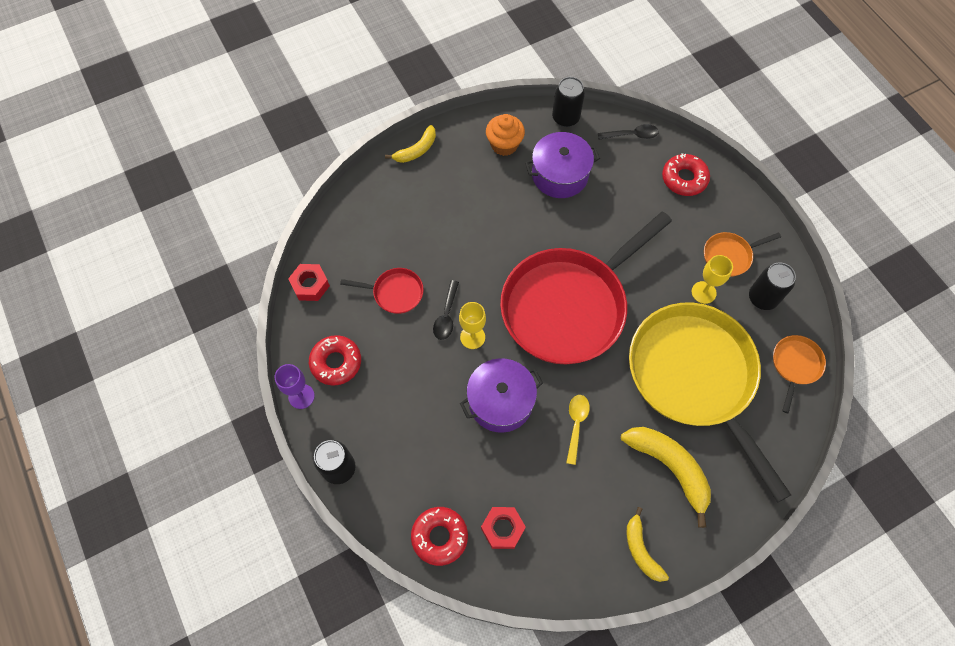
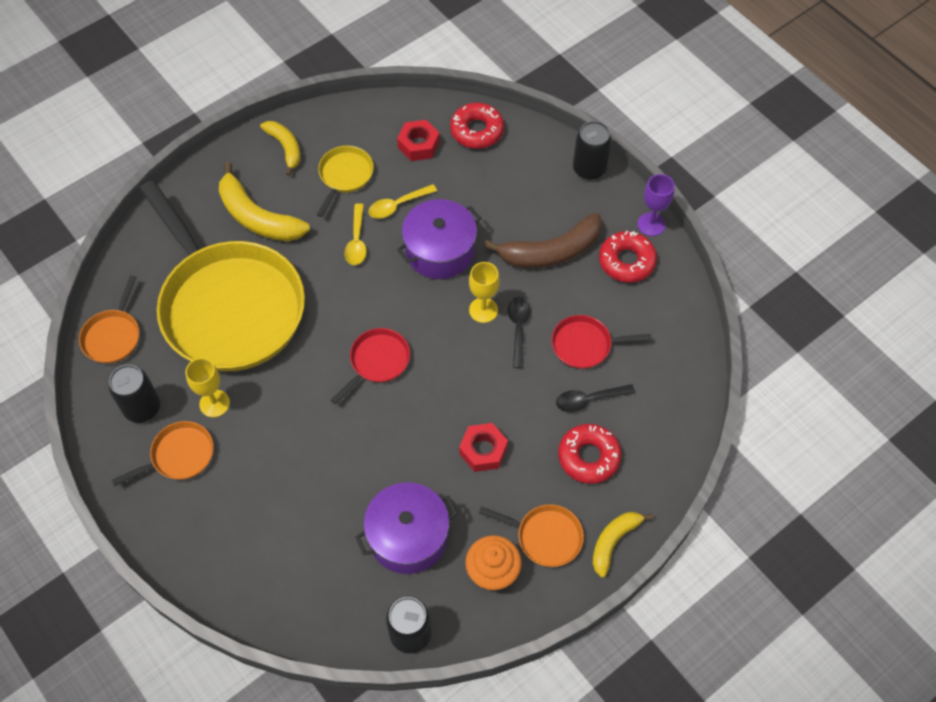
camera: 170 degrees right, 5 degrees down
(310, 285) = (687, 338): red nut -> red nut (483, 450)
(401, 384) = (550, 251): none -> brown banana
(463, 160) = (545, 537): none -> orange pan
(533, 458) = (397, 205): none -> yellow spoon
(568, 306) = (377, 362): red pan -> red pan, size x0.41
(582, 502) = (345, 176): none -> yellow pan
(632, 135) = (310, 620): black spoon -> black spoon (588, 400)
(684, 179) = (234, 559): red donut -> red donut (588, 457)

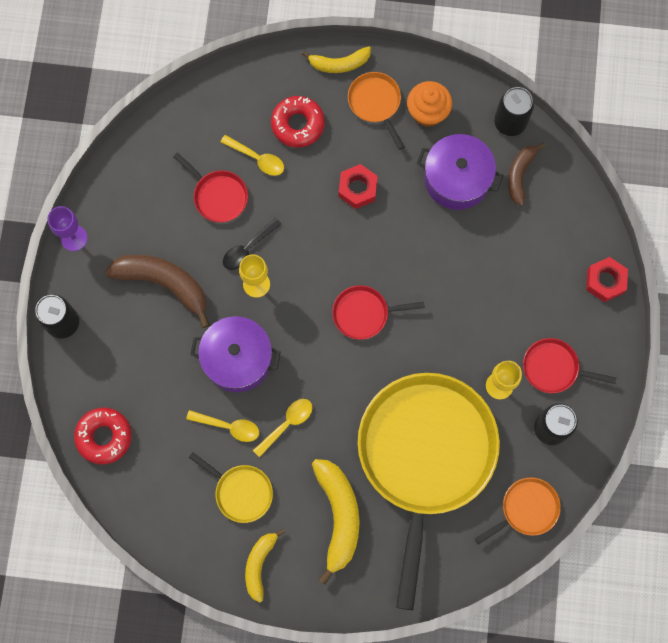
camera: 135 degrees left, 15 degrees up
(179, 456) = (554, 368): orange pan -> red pan
(345, 176) = (241, 492): yellow pan -> yellow pan turned 120 degrees counterclockwise
(355, 593) = (520, 174): none -> brown banana
(418, 145) = (159, 466): red nut -> red nut (605, 281)
(588, 400) = (257, 158): black spoon -> yellow spoon
(626, 261) = (123, 227): red donut -> none

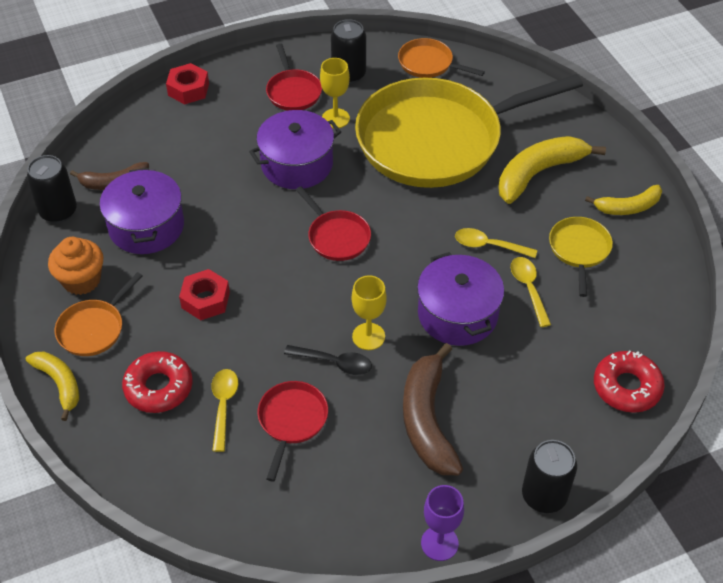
camera: 120 degrees left, 25 degrees down
(461, 325) = (297, 164): none -> purple pot

